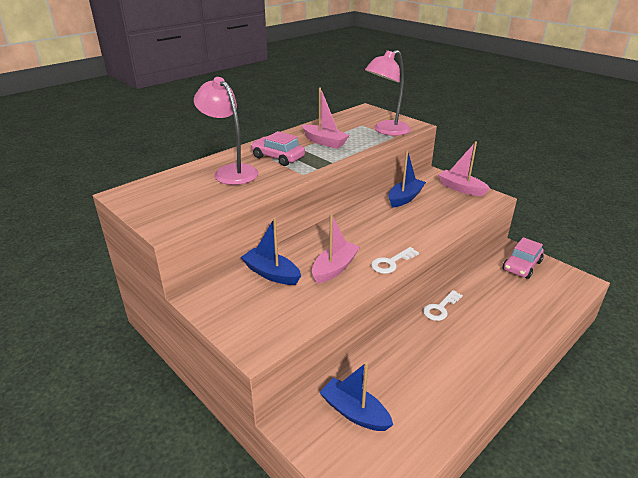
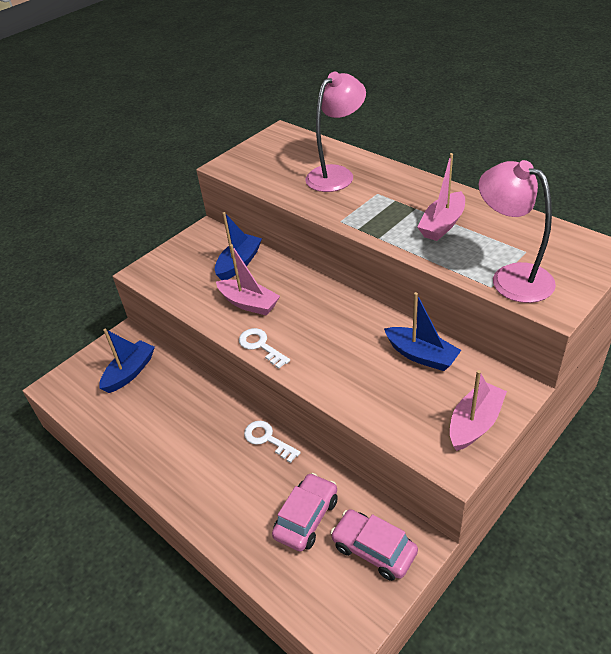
camera: 90 degrees right, 10 degrees up
(278, 157) = (381, 197): pink car -> pink car (306, 518)

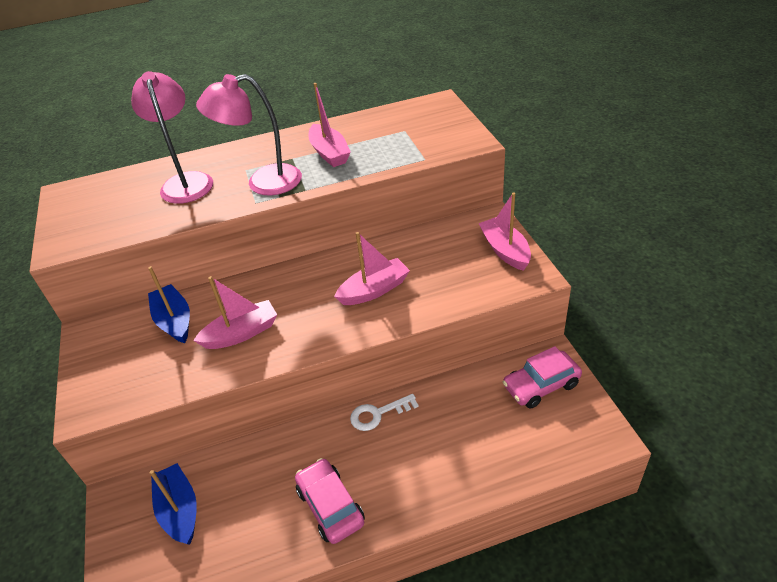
camera: 60 degrees left, 0 degrees up
(260, 346) = (308, 345): white key -> none
(306, 518) = (483, 418): pink car -> pink car (330, 506)
(348, 354) = (374, 290): none -> pink boat
(421, 355) = (415, 249): blue boat -> none
(511, 277) = (425, 147): pink lamp -> pink lamp (263, 182)

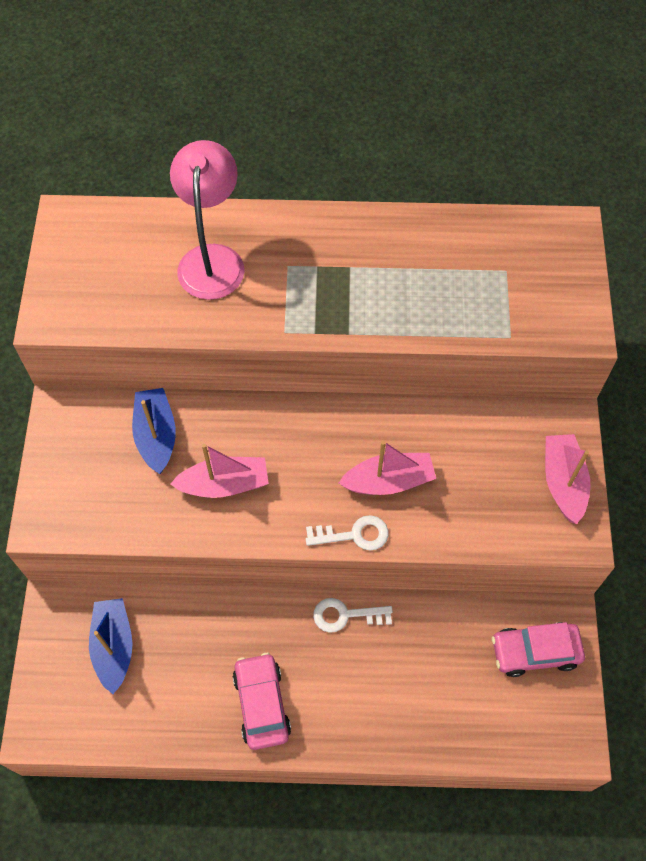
camera: 15 degrees right, 20 degrees up
(263, 182) = (302, 299): pink lamp -> none
(329, 153) = (398, 277): pink boat -> none
(361, 331) = (354, 534): none -> white key

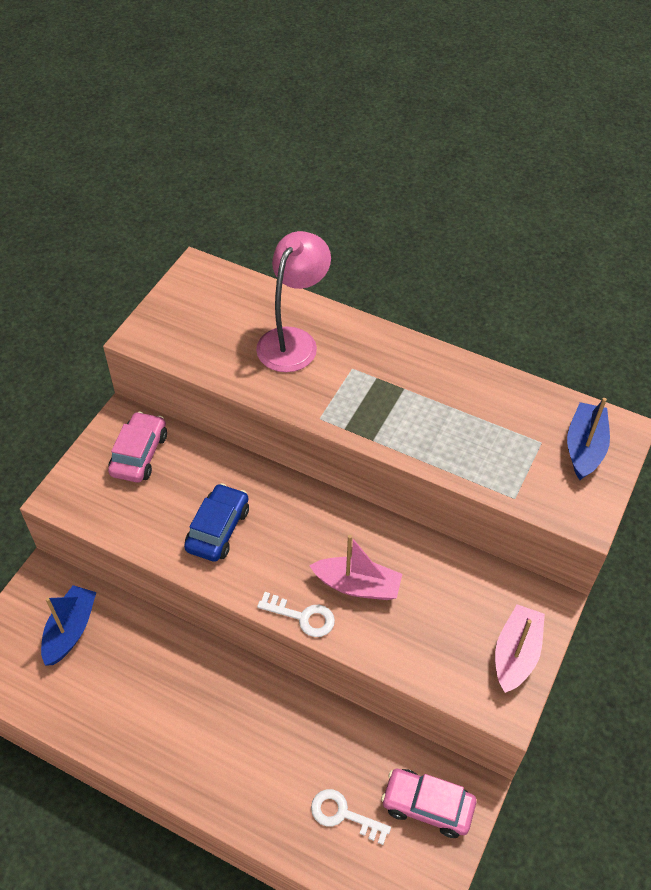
camera: 25 degrees right, 10 degrees down
(156, 435) = (185, 468): blue boat -> blue boat (584, 447)
(224, 484) = (218, 529): pink boat -> blue car
(262, 704) = (162, 734): pink car -> pink car (139, 454)
(345, 615) = (273, 693): white key -> white key (343, 815)

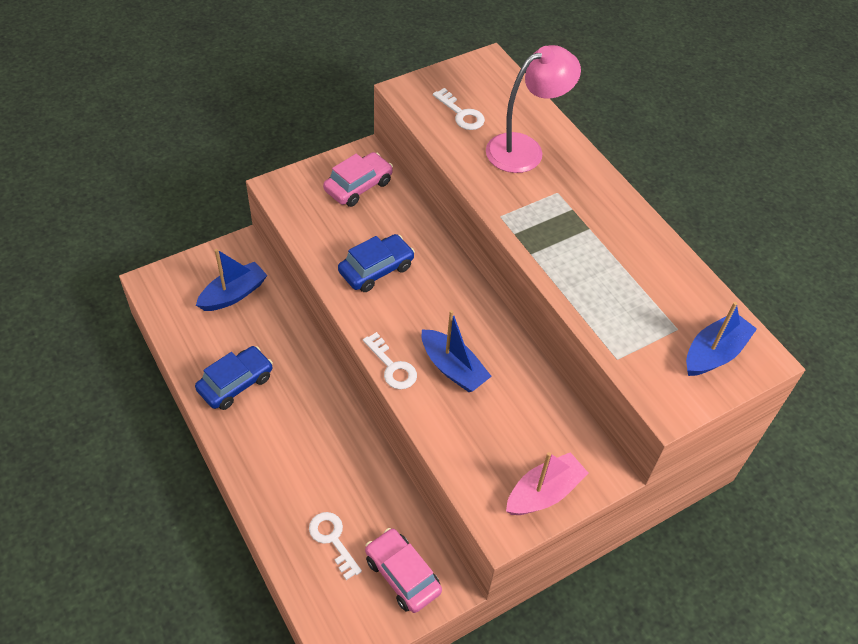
camera: 30 degrees right, 0 degrees up
(139, 720) = (235, 383): none -> blue car
(210, 334) = (461, 114): none -> white key
(357, 585) = (453, 368): pink boat -> blue boat

